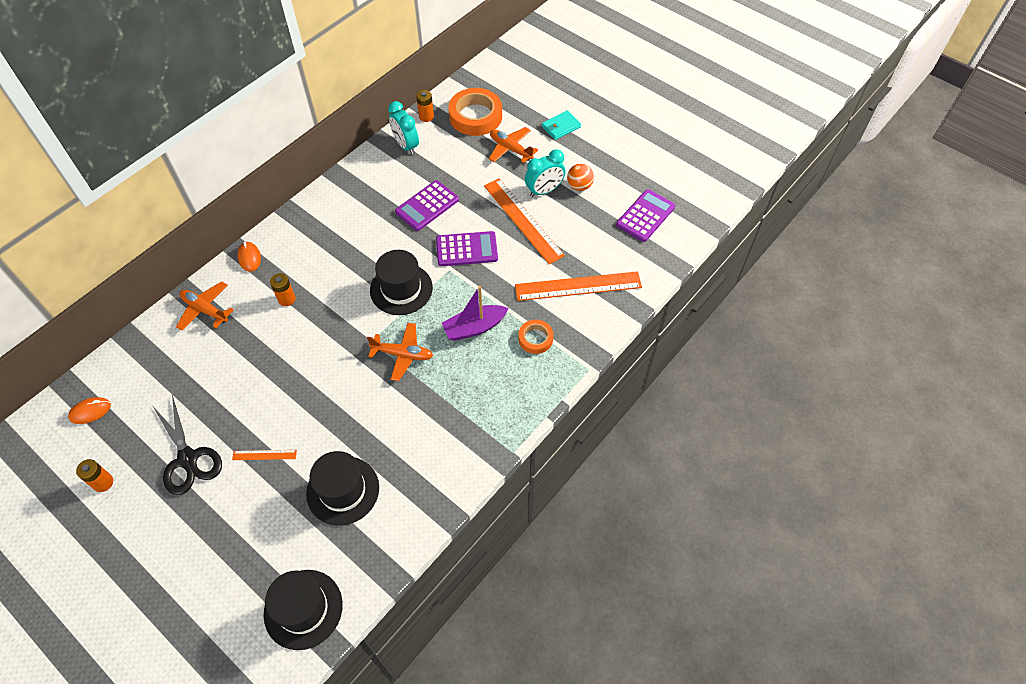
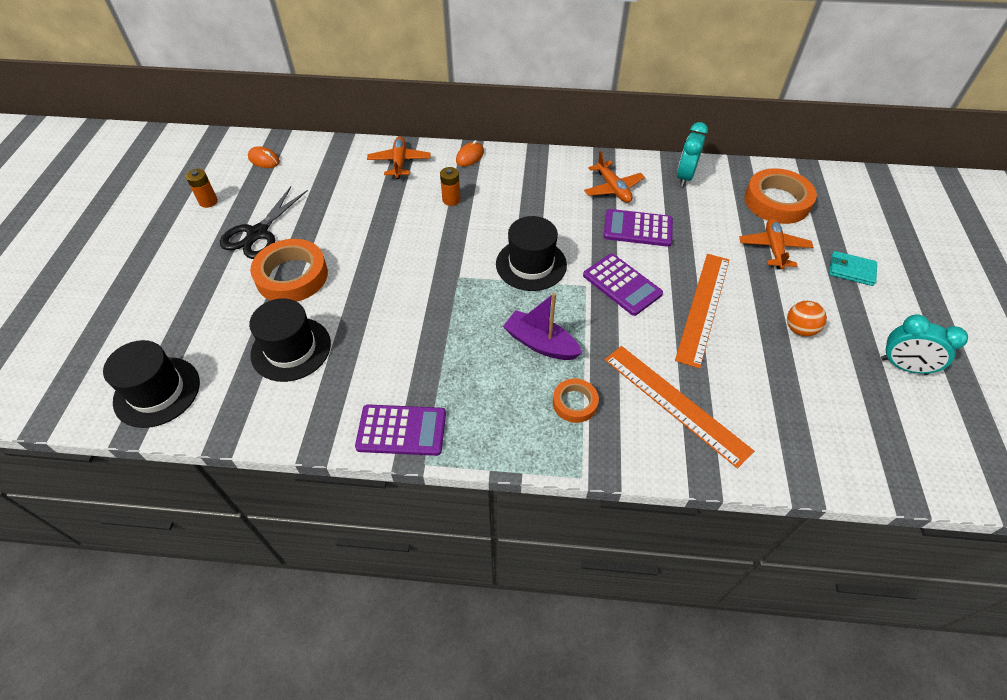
camera: 55 degrees right, 5 degrees down
(264, 455) = (292, 276): orange ruler -> orange tape
(402, 354) = (463, 307): orange plane -> orange plane (613, 188)
(426, 116) = (732, 170): orange battery -> none
(544, 191) = (758, 303): turquoise clock -> turquoise clock (903, 366)
(645, 216) = (836, 414): purple calculator -> purple calculator (401, 430)

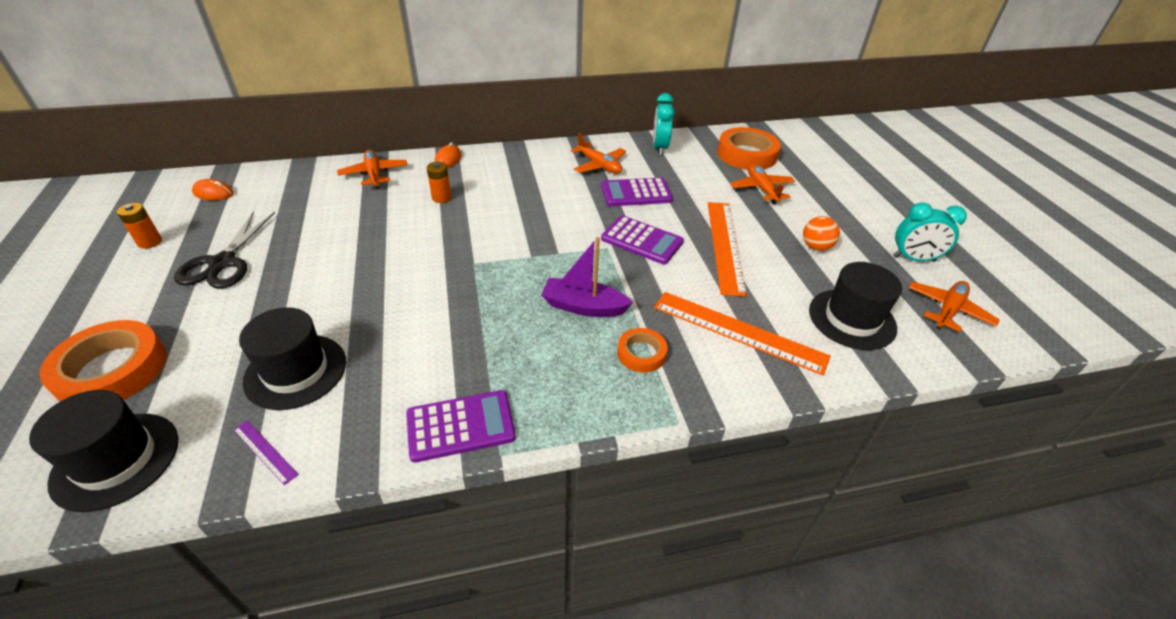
camera: 20 degrees left, 10 degrees down
(255, 412) = (265, 451): none -> purple ruler
(292, 276) = (277, 297): orange tape -> orange tape (112, 370)
(531, 264) = (545, 239): black hat -> black hat (852, 319)
(851, 270) = (833, 195): turquoise wallet -> none
(909, 433) = (948, 310): none -> orange plane

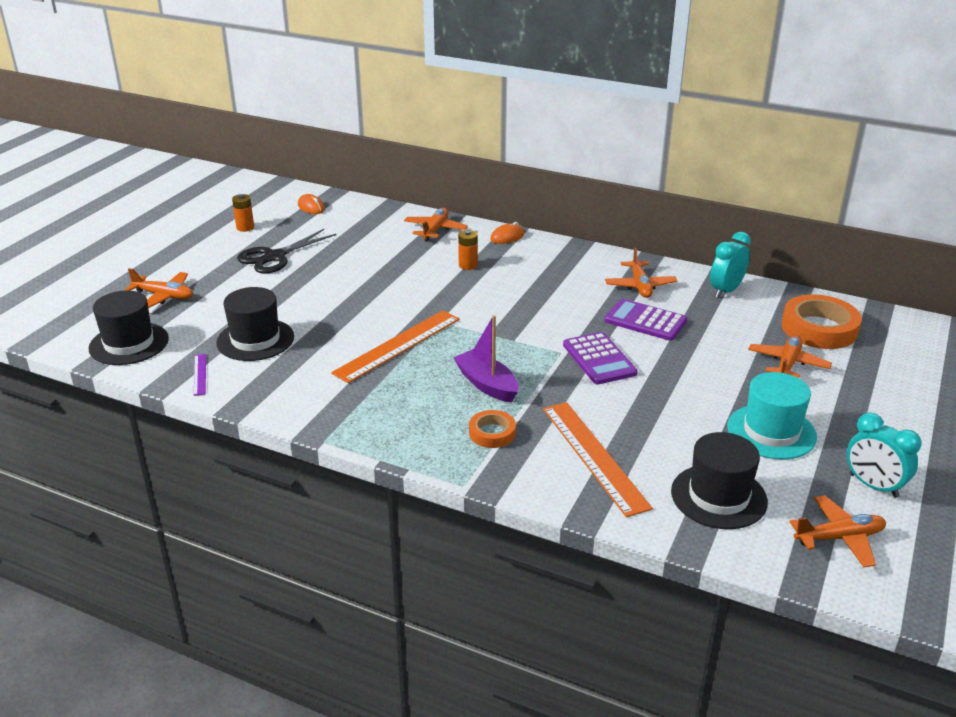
camera: 40 degrees right, 10 degrees down
(112, 370) = (164, 296): orange tape -> orange plane
(460, 426) = (317, 415): purple calculator -> none
(725, 245) = (674, 393): orange ruler -> orange ruler (398, 345)
(816, 247) = (771, 432): orange ball -> turquoise hat

